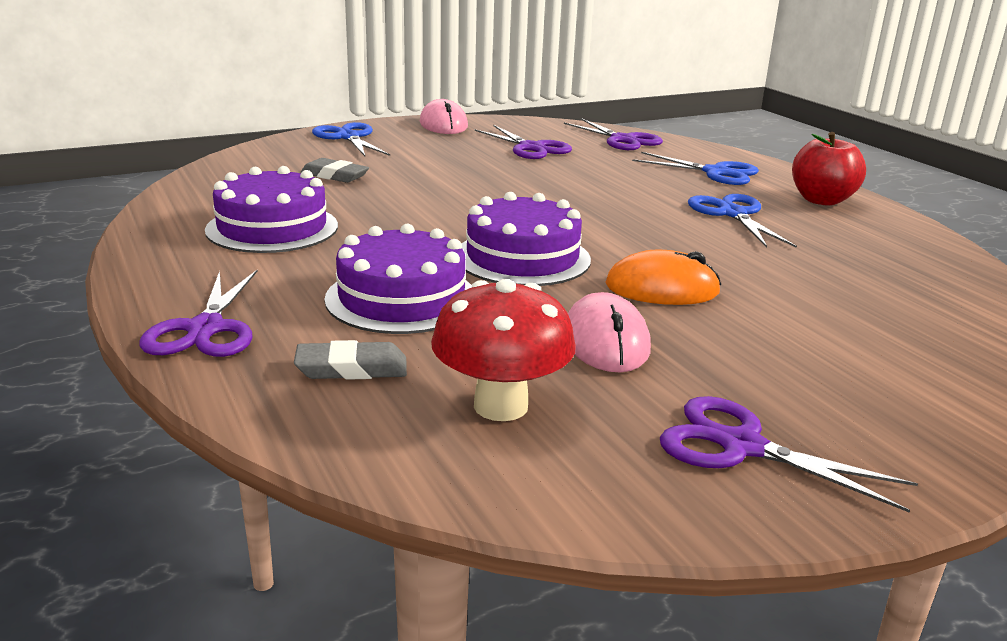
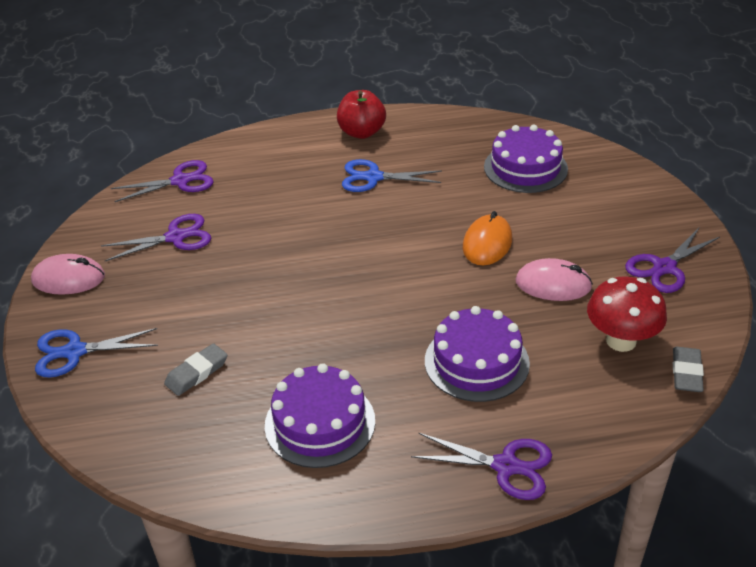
camera: 70 degrees left, 15 degrees up
(351, 368) = (571, 396): grey eraser -> grey eraser (686, 373)
(522, 257) = (422, 292): purple cake -> purple cake (525, 168)
(715, 172) = (285, 158): blue scissors -> none

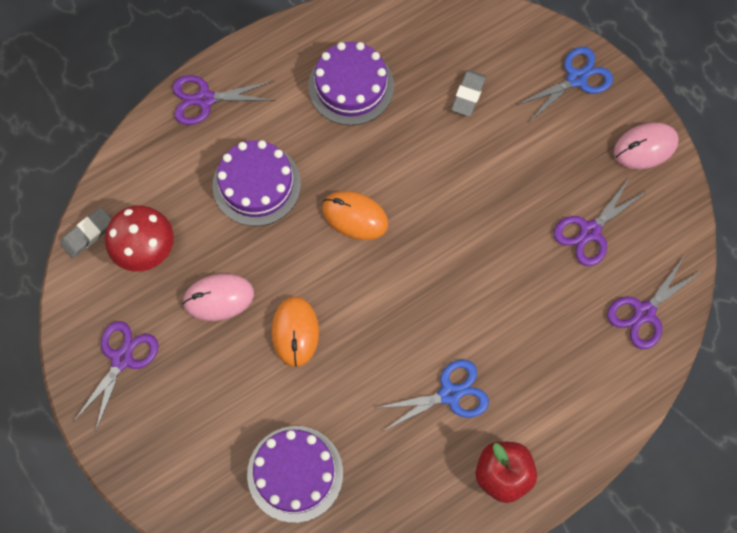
camera: 155 degrees right, 30 degrees up
(385, 307) = (355, 216): none -> orange mouse
(686, 373) = (88, 234): grey eraser -> grey eraser turned 60 degrees clockwise

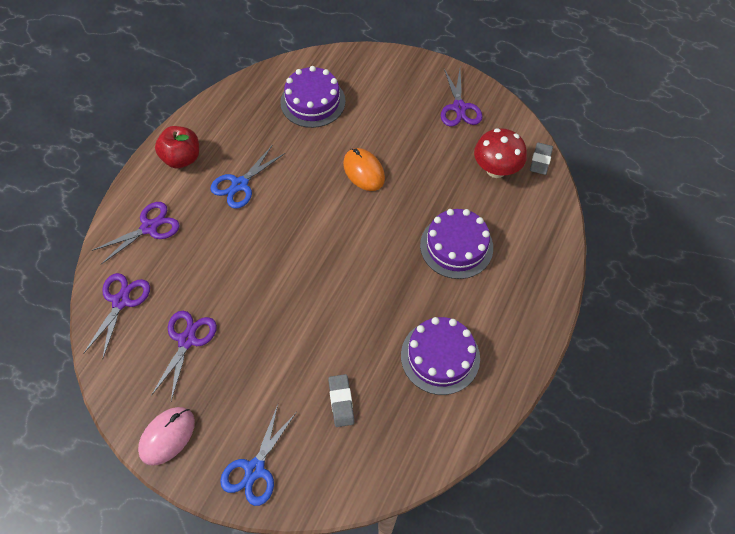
camera: 150 degrees right, 10 degrees down
(205, 99) = (540, 286): purple scissors -> purple scissors (149, 227)
(218, 298) = (427, 166): pink mouse -> none
(355, 216) = (372, 260): orange mouse -> none

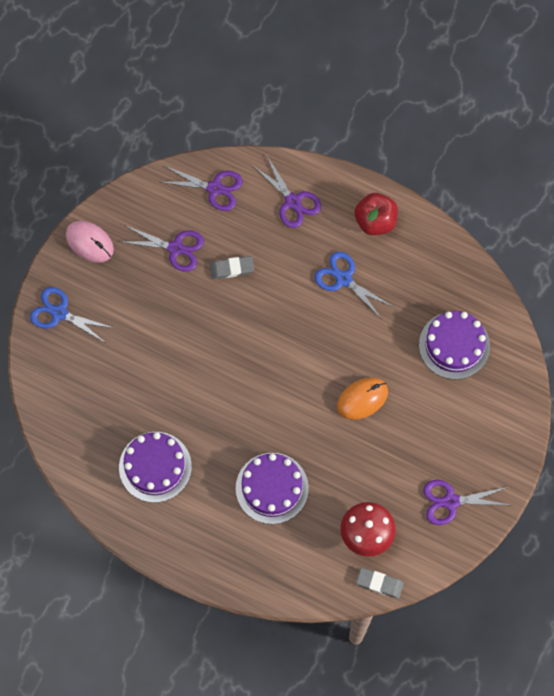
camera: 90 degrees right, 10 degrees up
(341, 401) = (115, 380): grey eraser -> grey eraser (232, 268)

